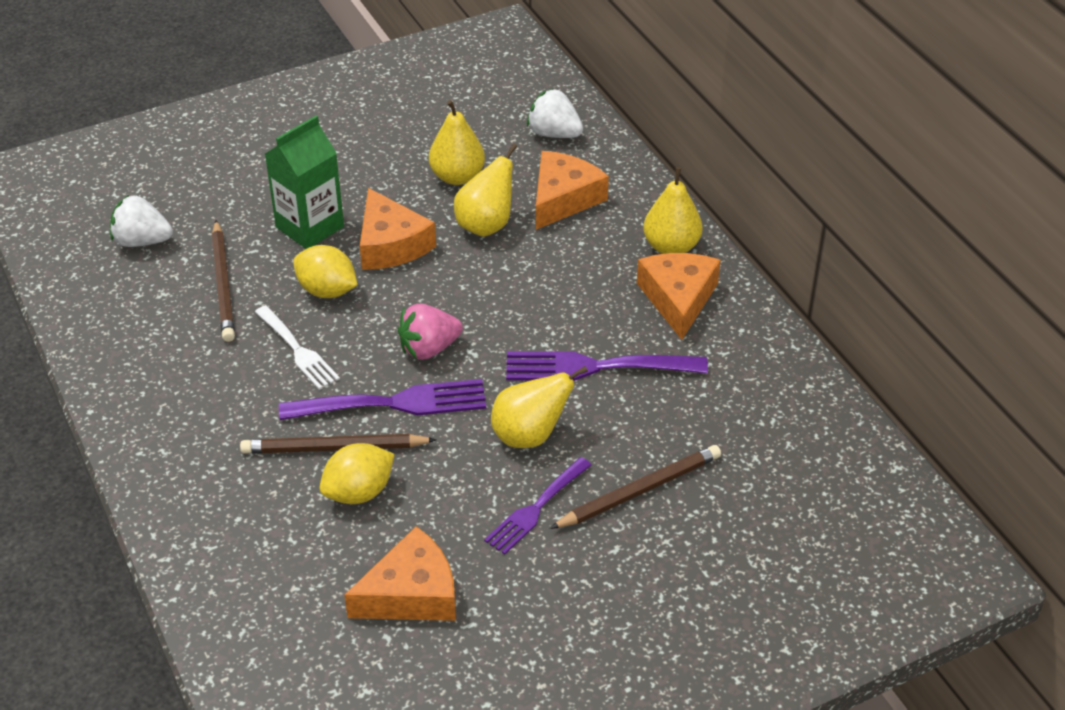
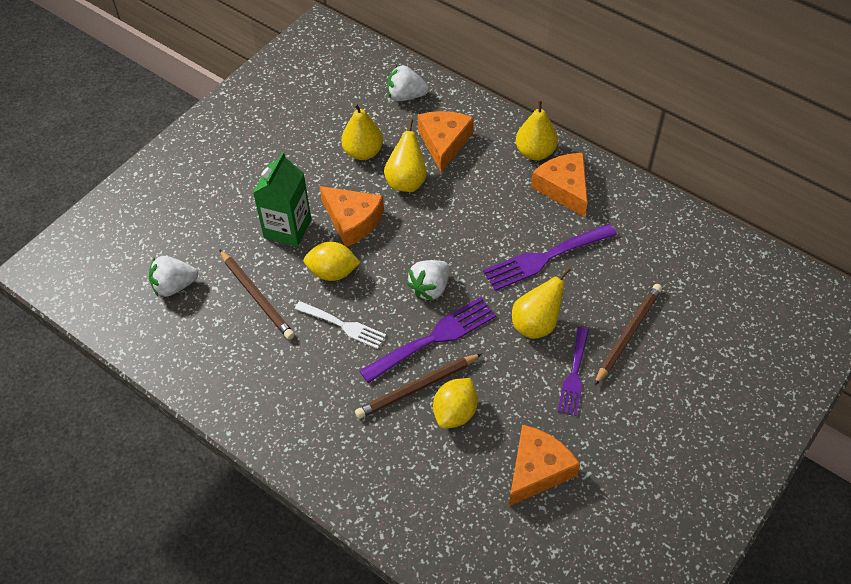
camera: 25 degrees left, 10 degrees up
(429, 348) = (430, 288): pink strawberry -> white strawberry

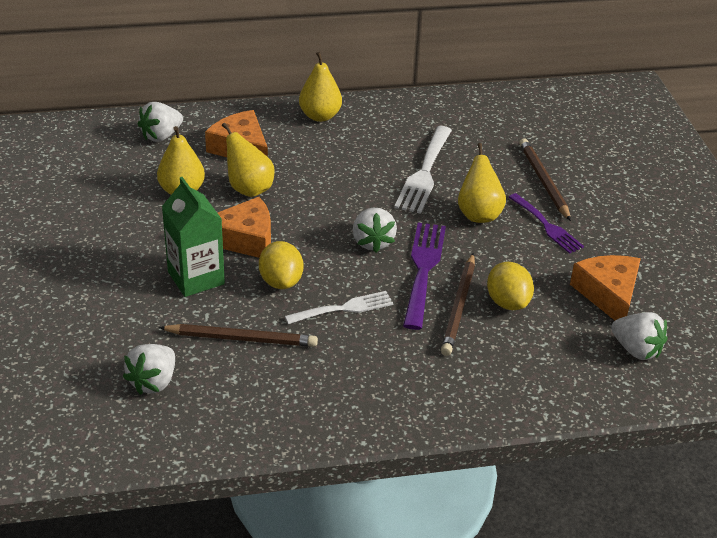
camera: 50 degrees left, 15 degrees down
(332, 272) = (281, 281): yellow lemon -> yellow lemon turned 60 degrees counterclockwise
(491, 531) = (636, 350): none -> white strawberry
(545, 258) = (424, 173): purple fork -> white fork
(563, 188) = (374, 125): orange cheese -> none

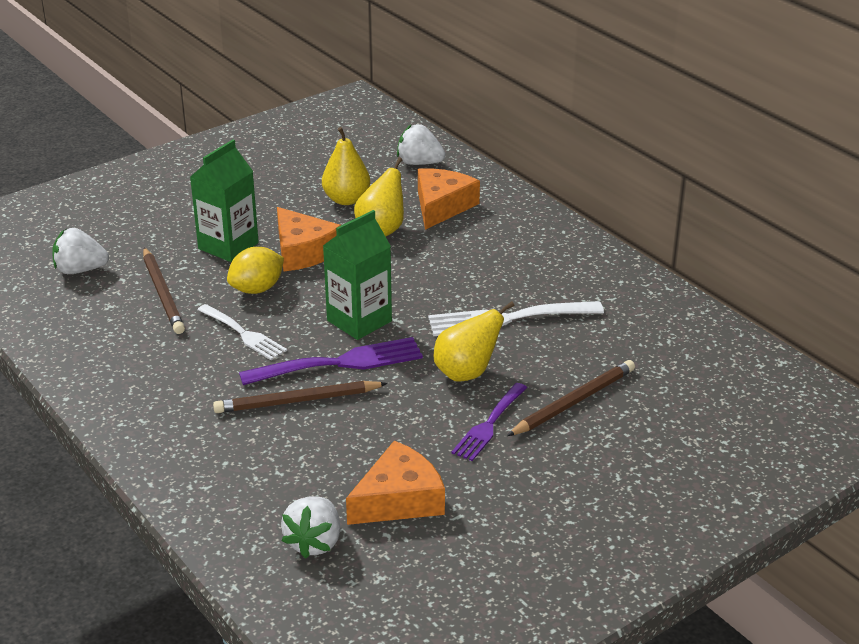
camera: 65 degrees right, 5 degrees down
(320, 116) = (543, 230): yellow pear -> none
(372, 242) = (359, 321): white strawberry -> green carton
(507, 302) = (329, 430): yellow lemon -> none

